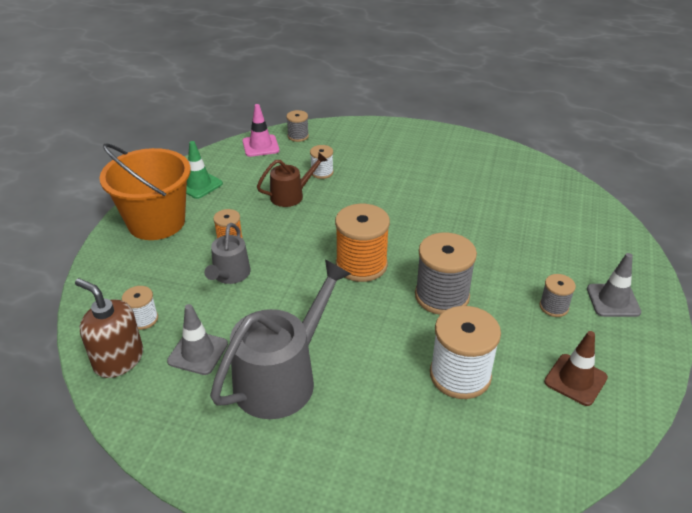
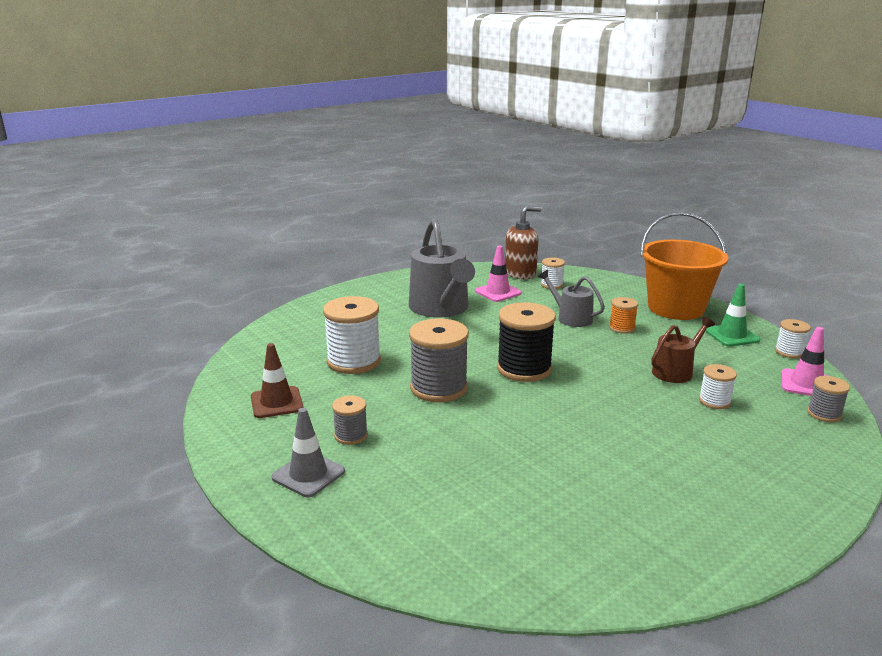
camera: 125 degrees right, 15 degrees down
(198, 353) = (498, 292): grey traffic cone -> pink traffic cone
(210, 158) = (789, 352): none -> white spool
(291, 195) = (675, 371): brown watering can -> brown watering can turned 135 degrees counterclockwise
(361, 265) = (524, 369): orange spool -> black spool

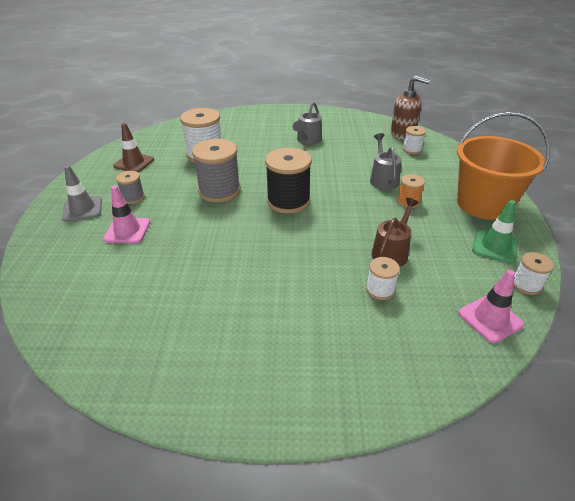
camera: 40 degrees right, 15 degrees up
(441, 308) = (308, 140): grey watering can -> grey watering can, size x0.55
(498, 292) = (363, 142): pink traffic cone -> pink traffic cone (127, 230)
(675, 371) = (391, 252): brown watering can -> brown watering can turned 60 degrees counterclockwise
(824, 414) = (459, 351): grey spool -> none

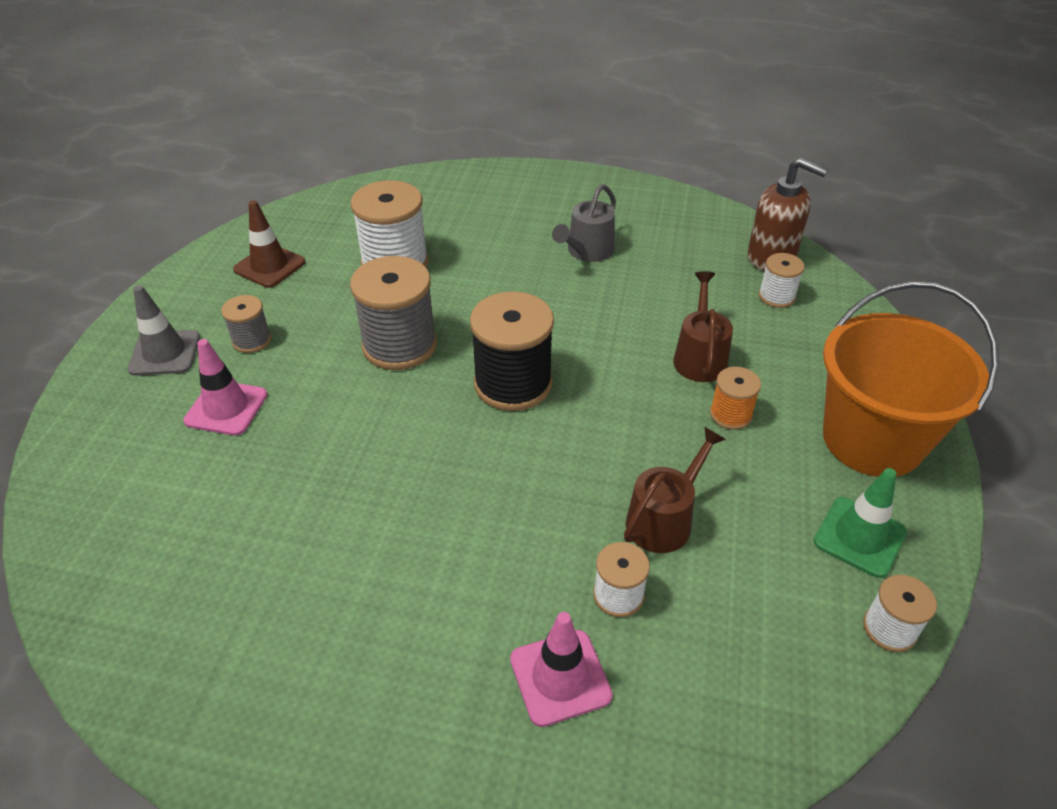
camera: 10 degrees right, 5 degrees up
(383, 179) = (699, 357): grey watering can -> brown watering can
(490, 319) = (795, 688): pink traffic cone -> pink traffic cone (560, 677)

